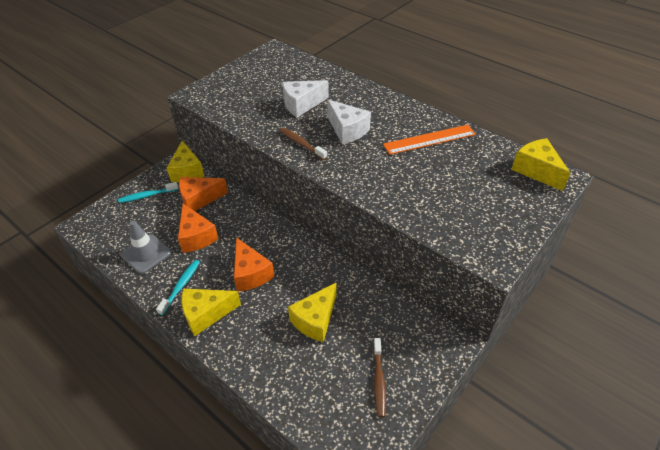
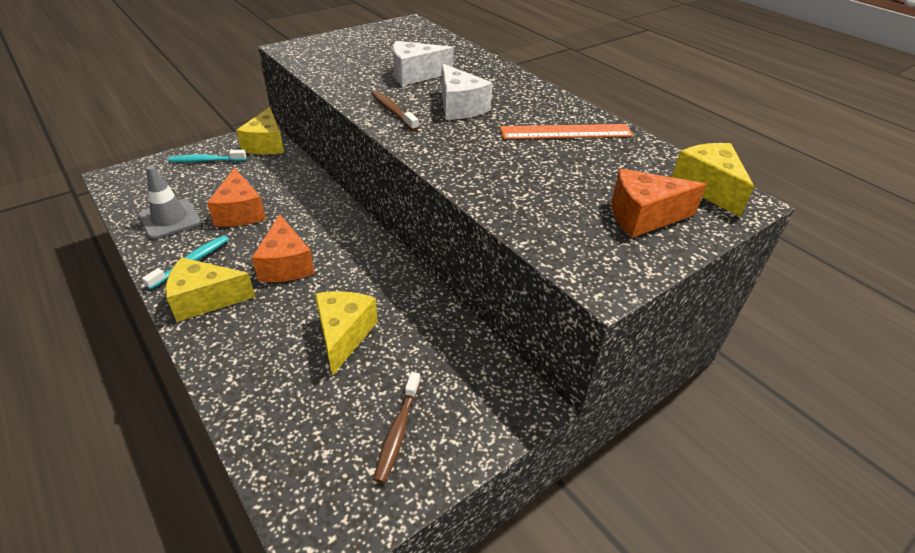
camera: 10 degrees right, 5 degrees down
(199, 199) = (265, 174): orange cheese -> orange cheese (643, 216)
(315, 320) = (344, 335): yellow cheese -> yellow cheese turned 135 degrees clockwise

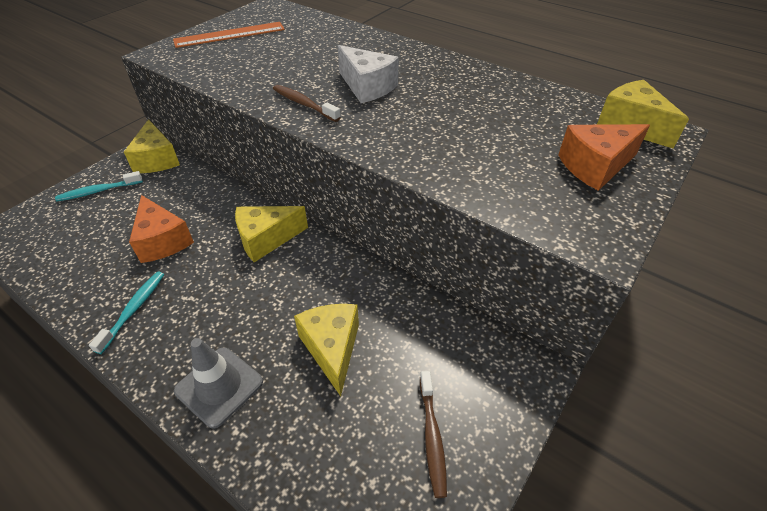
camera: 15 degrees left, 5 degrees up
(170, 219) = (87, 267): grey traffic cone -> grey traffic cone (219, 386)
(205, 299) = (168, 349): yellow cheese -> yellow cheese (266, 239)
(286, 264) = (238, 287): orange cheese -> none
(415, 75) = (304, 60): white cheese -> none
(566, 132) = (479, 94): orange ruler -> orange ruler (229, 35)

